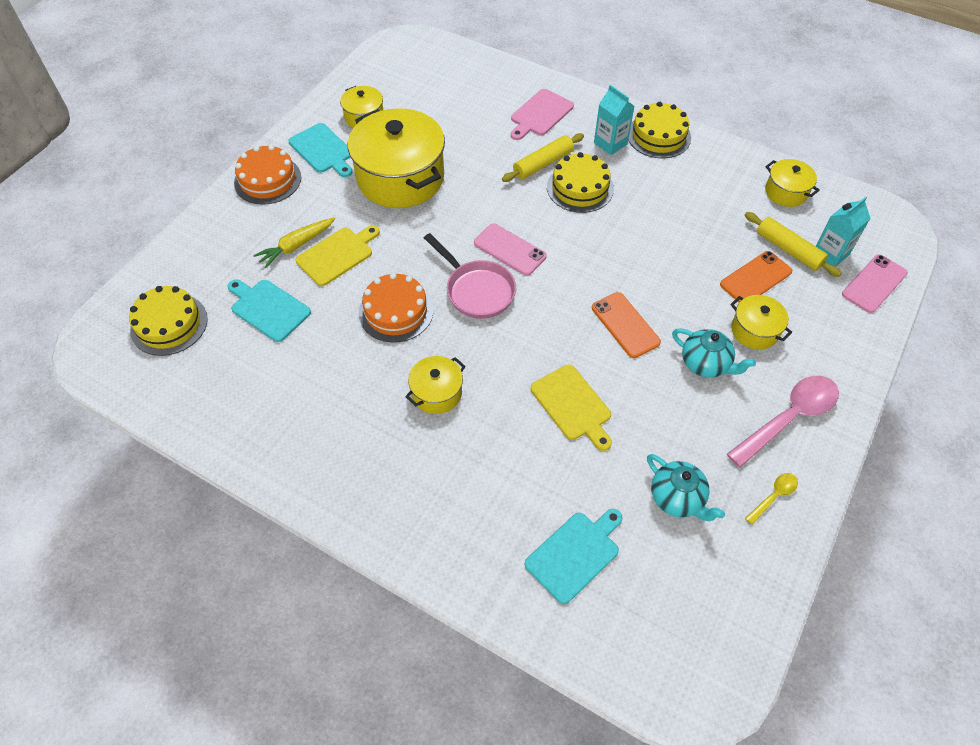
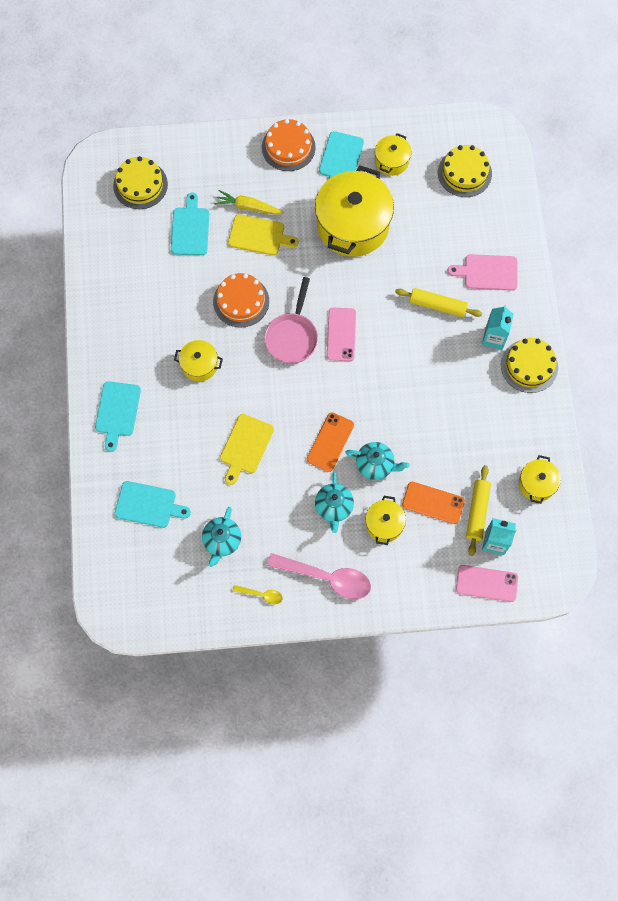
camera: 55 degrees right, 15 degrees up
(424, 515) = (117, 412): none -> turquoise cutting board
(580, 188) = (432, 343): yellow cake -> yellow cake (464, 173)
(680, 301) = (375, 465): none -> turquoise teapot

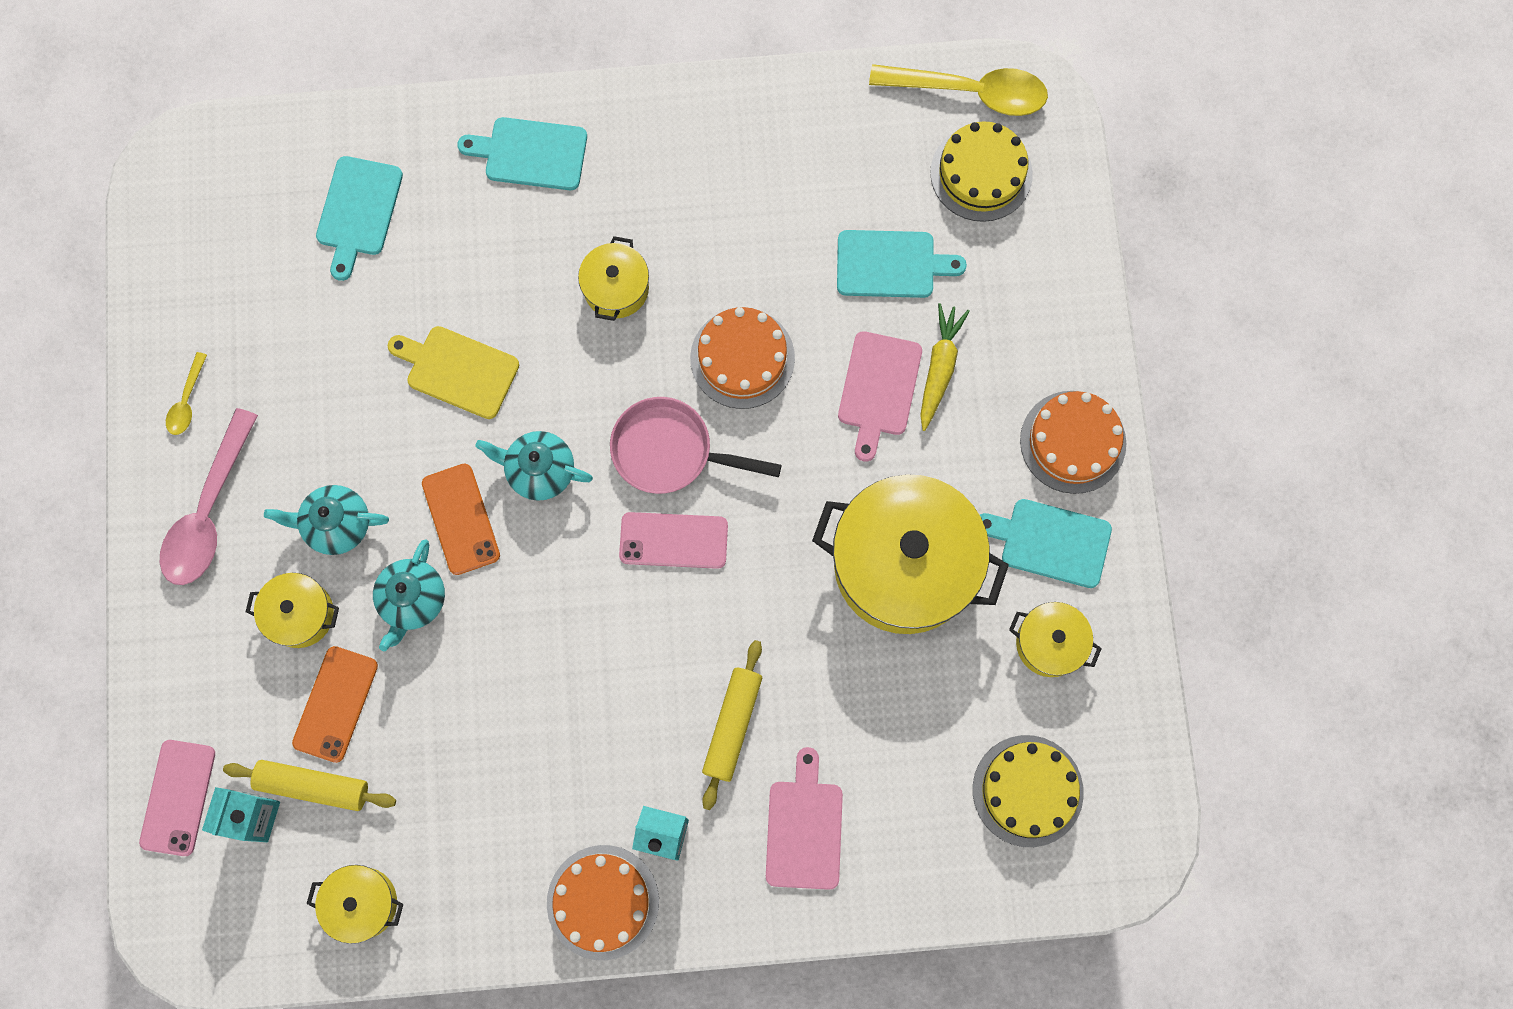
camera: 90 degrees right, 5 degrees up
(93, 189) = (970, 92): none -> yellow spoon
(222, 541) = (287, 334): turquoise teapot -> turquoise teapot (539, 471)
(259, 236) = (878, 389): yellow cutting board -> pink cutting board
(330, 442) = (460, 519): orange phone -> orange phone turned 45 degrees clockwise
(529, 366) = (603, 902): yellow cake -> orange cake

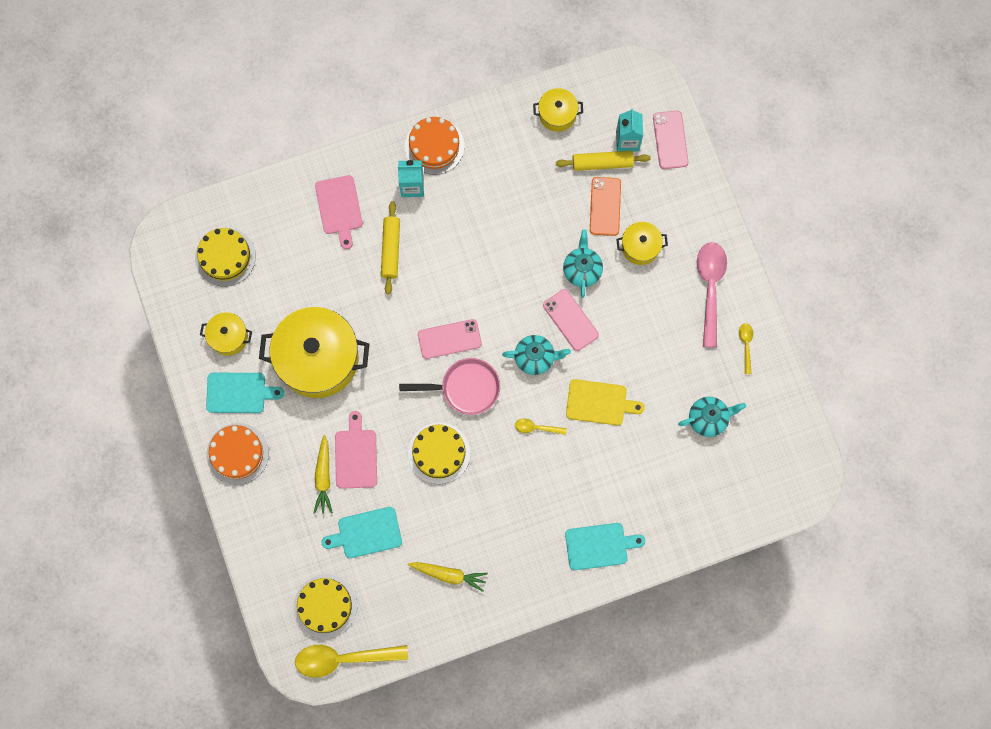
camera: 165 degrees right, 0 degrees up
(337, 525) = (637, 299): turquoise teapot -> turquoise teapot (708, 419)
(358, 211) = (689, 482): turquoise cutting board -> none
(460, 519) = (570, 320): orange phone -> pink phone
(573, 357) = (536, 428): none -> yellow spoon
(616, 288) = (523, 475): yellow pot -> none
(742, 358) = (439, 453): orange cake -> yellow cake
(777, 170) = (449, 575): none -> yellow carrot

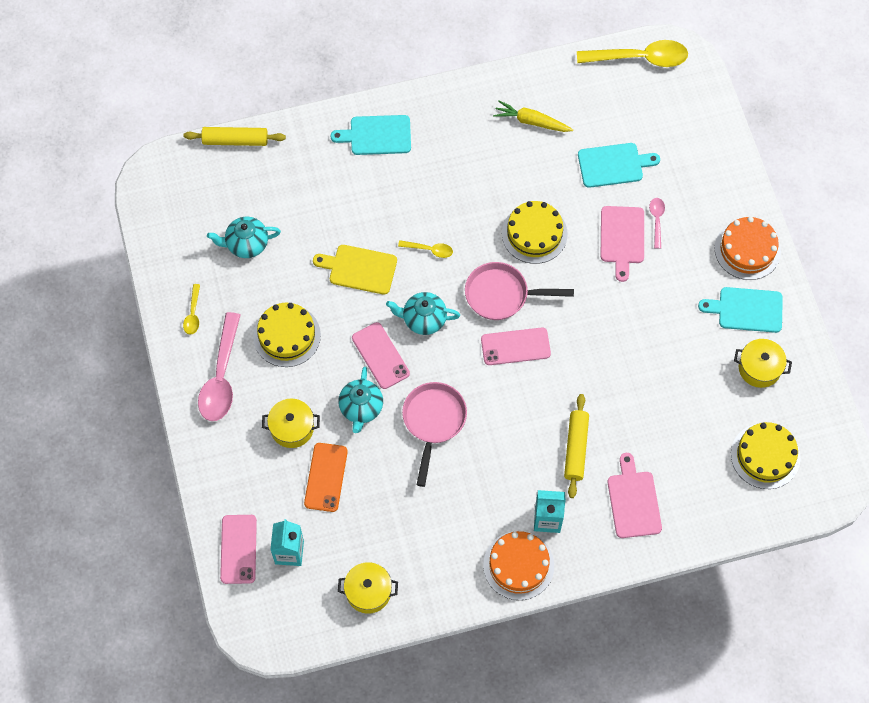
camera: 175 degrees left, 10 degrees down
(318, 359) = (660, 337): yellow pot -> none
(323, 477) = (656, 220): yellow carrot -> pink spoon
(325, 606) = (657, 104): yellow cake -> yellow cake (287, 335)
(517, 263) = (433, 422): none -> pink pan
(602, 163) = (322, 527): yellow rolling pin -> yellow rolling pin (235, 140)

